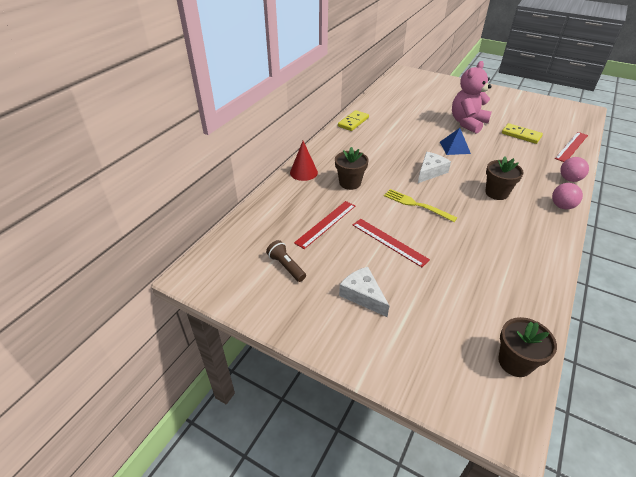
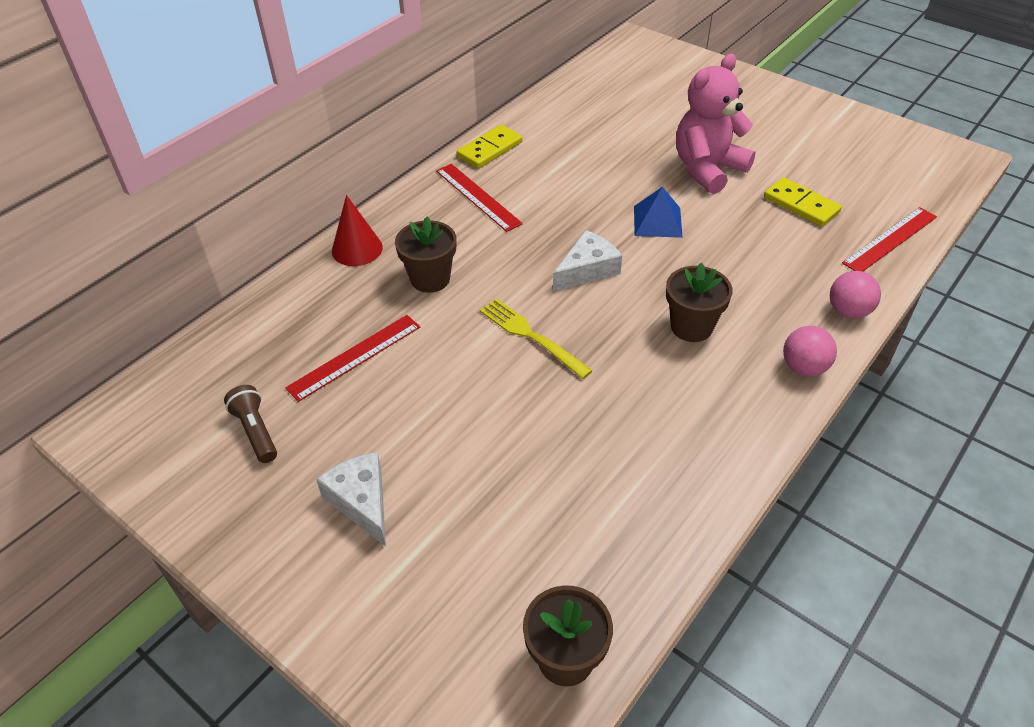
camera: 10 degrees right, 5 degrees up
(389, 242) = (450, 404): red ruler -> red ruler (477, 196)

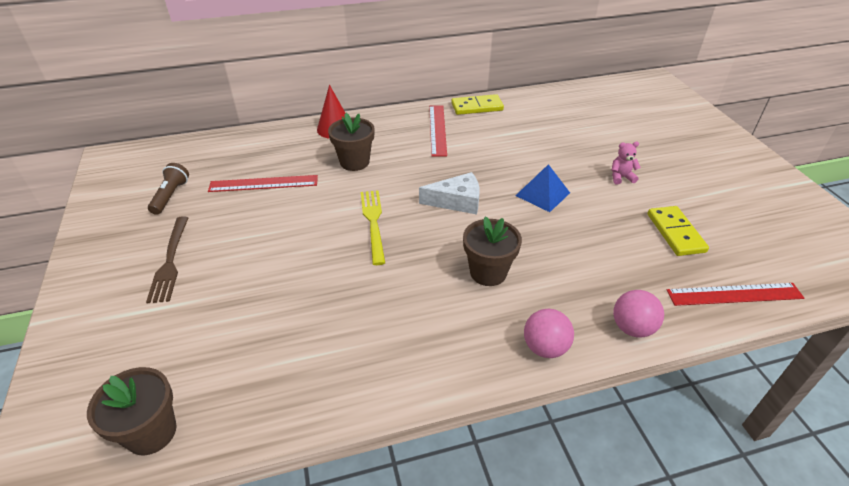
camera: 35 degrees right, 5 degrees down
(361, 501) = (170, 262): white cheese -> brown fork
(707, 169) = (621, 177): pink teddy bear -> pink teddy bear, size x0.40

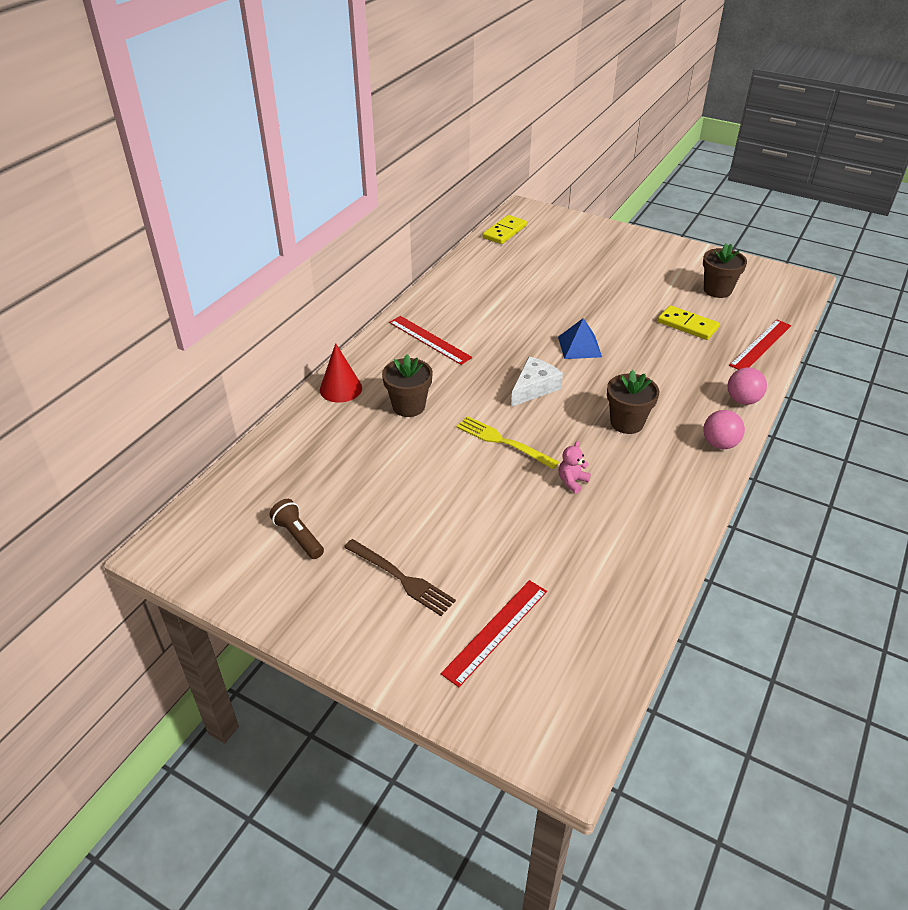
camera: 45 degrees left, 0 degrees up
(151, 432) = (595, 671): brown flower pot -> brown flower pot (717, 290)
(263, 183) = (364, 471): red ruler -> red ruler (496, 631)
(477, 107) = (429, 302): yellow domino -> yellow domino (504, 232)
(621, 177) = (608, 304): pink teddy bear -> pink teddy bear (572, 481)

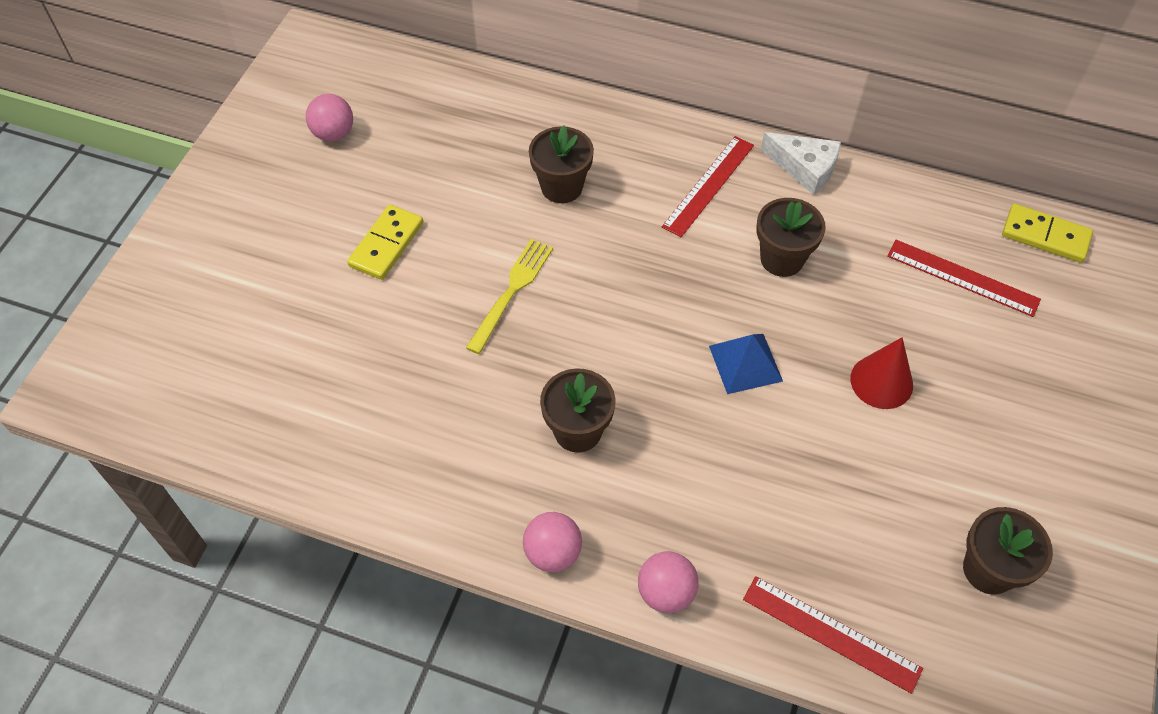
camera: 80 degrees right, 15 degrees up
(298, 536) = (333, 134): brown flashlight -> pink ball
(340, 389) = (581, 117): red cone -> red cone (881, 381)
(402, 579) = (280, 228): brown fork -> none
(496, 631) = (213, 317): red ruler -> red ruler (962, 277)
(500, 320) = (782, 259): none -> brown flower pot
(534, 388) = (630, 315): white cheese -> white cheese (805, 168)
(572, 481) = (448, 372): pink teddy bear -> none
(687, 325) = (855, 516): yellow domino -> yellow domino (386, 244)

